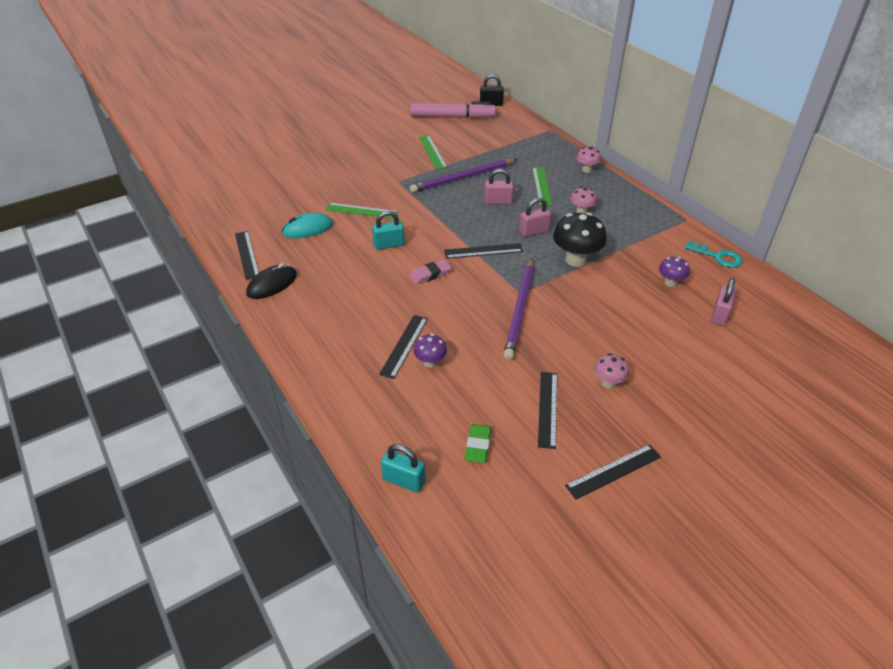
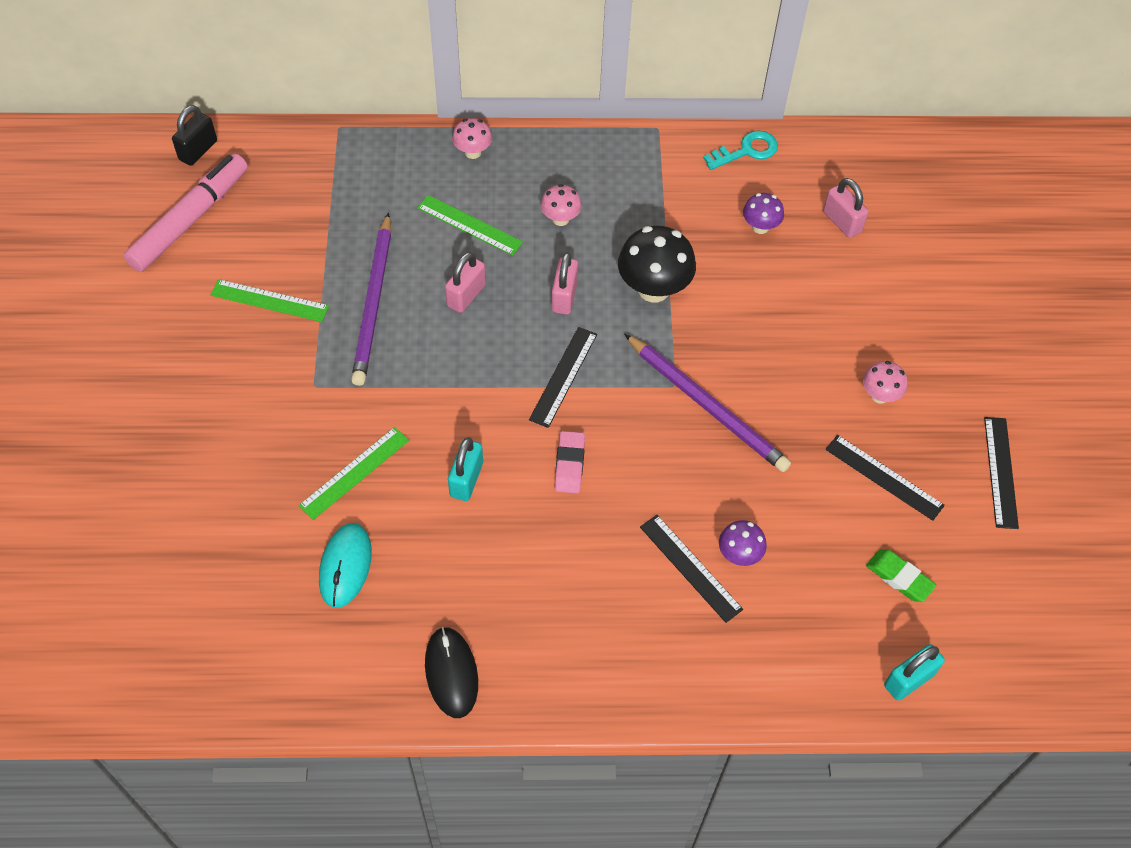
camera: 60 degrees left, 15 degrees up
(247, 254) = (350, 678): black ruler -> none

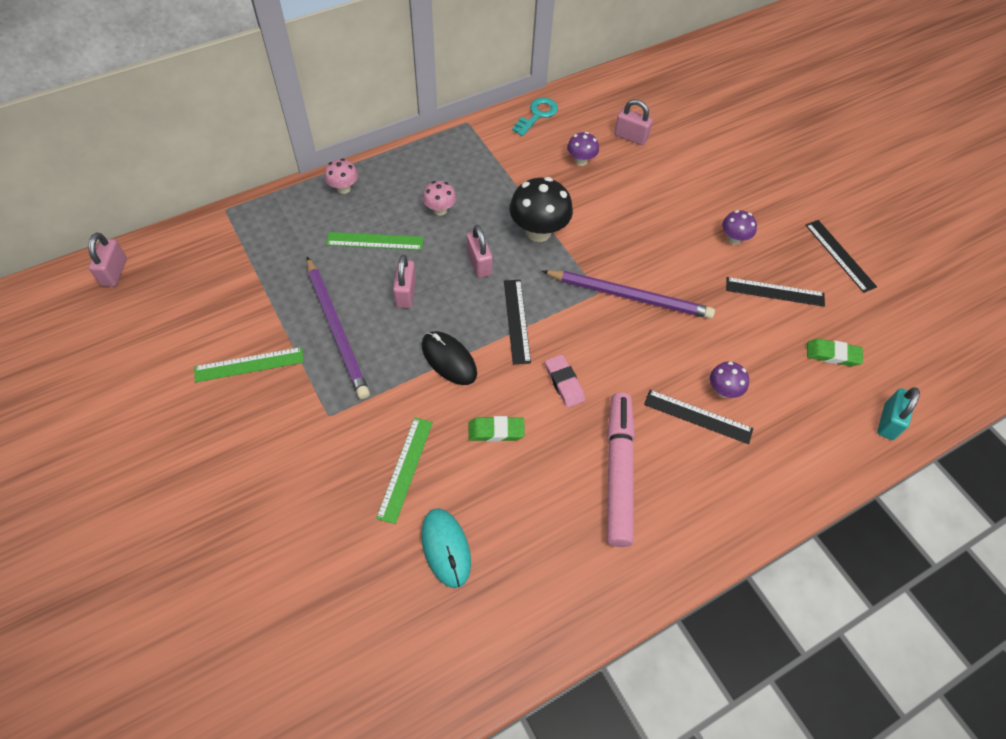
camera: 30 degrees left, 0 degrees up
(190, 220) = (140, 329): pink marker -> pink marker (618, 472)
(198, 150) = (114, 272): black padlock -> pink padlock
(451, 673) = (584, 590): black mouse -> black mouse (449, 359)
(466, 479) = (496, 431): turquoise padlock -> green eraser
(879, 395) = (733, 239): pink mushroom -> purple mushroom

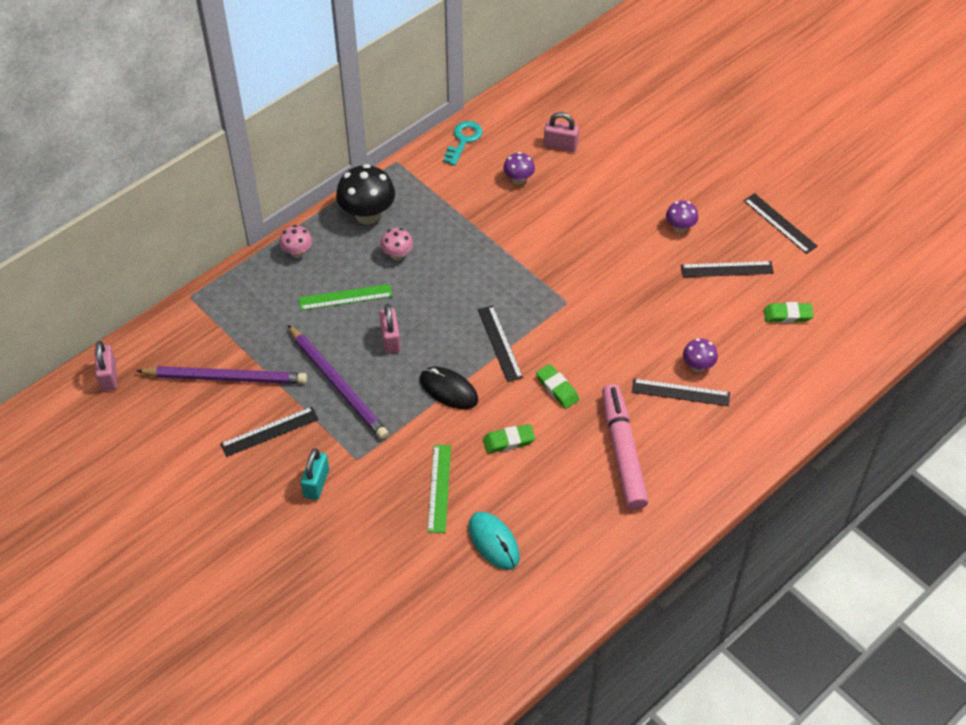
camera: 10 degrees left, 5 degrees down
(249, 364) = (269, 431): green ruler -> black ruler
(479, 263) = (450, 298): pink padlock -> none
(538, 232) = (497, 257): black mushroom -> black mushroom (367, 215)
(564, 383) = (557, 388): pink eraser -> green eraser
(630, 296) = (596, 300): purple pencil -> purple pencil (226, 378)
(888, 421) = (844, 362): turquoise padlock -> turquoise padlock (316, 483)

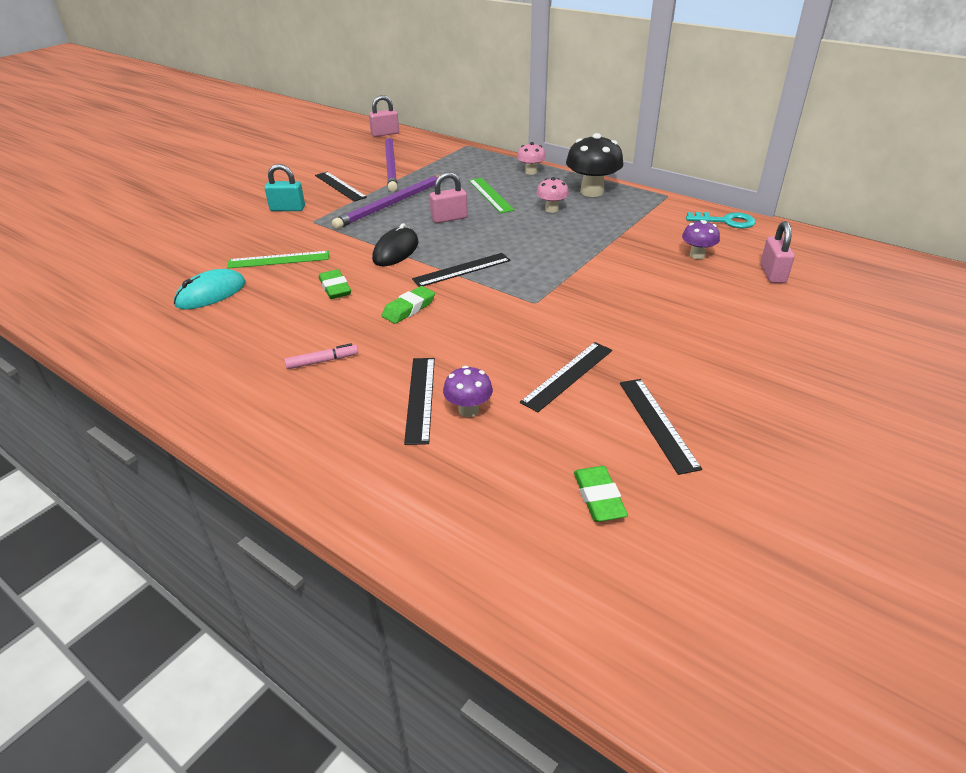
camera: 80 degrees right, 15 degrees down
(622, 452) = (322, 361): pink marker -> pink marker, size x0.42
(680, 227) = (708, 373): purple mushroom -> none
(779, 223) = (791, 475): black ruler -> black ruler (567, 375)

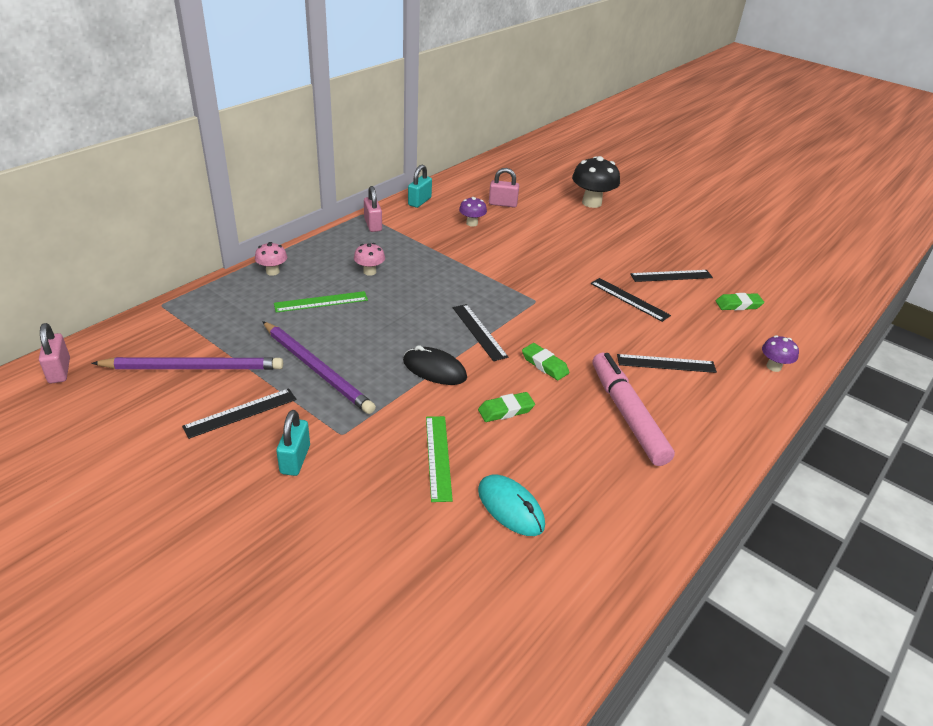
camera: 90 degrees left, 0 degrees up
(322, 361) = (627, 415): pink marker -> pink marker, size x2.39
(449, 218) = (369, 332): pink padlock -> pink padlock (373, 225)
(468, 410) = (674, 343): purple mushroom -> purple mushroom (773, 367)
(592, 192) = (339, 246): black mushroom -> black mushroom (591, 203)
(725, 221) = (419, 201): turquoise key -> turquoise padlock

